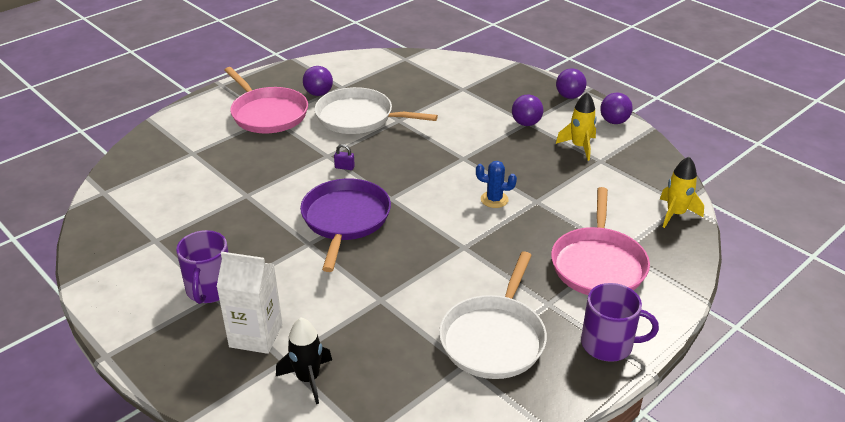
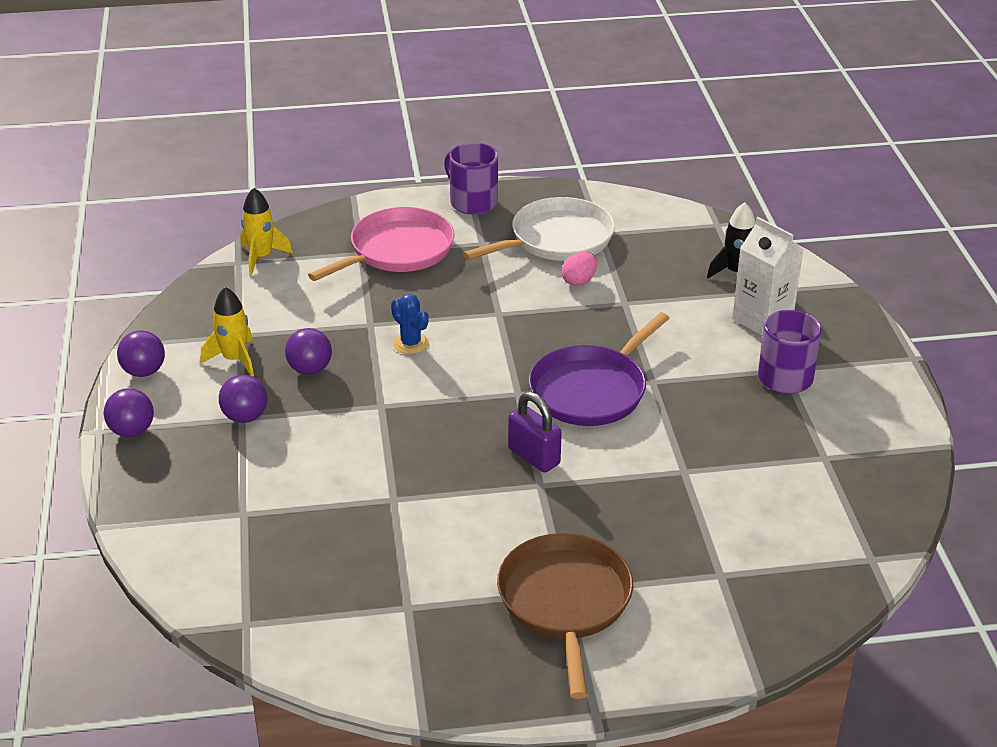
camera: 145 degrees left, 0 degrees up
(268, 114) = (565, 602): pink pan -> brown pan
(318, 94) = (456, 608): purple ball -> purple ball (310, 369)
(344, 167) = (534, 457): purple padlock -> purple padlock, size x1.97
(358, 117) = (442, 530): white pan -> none
(434, 303) = (579, 281): none -> pink egg

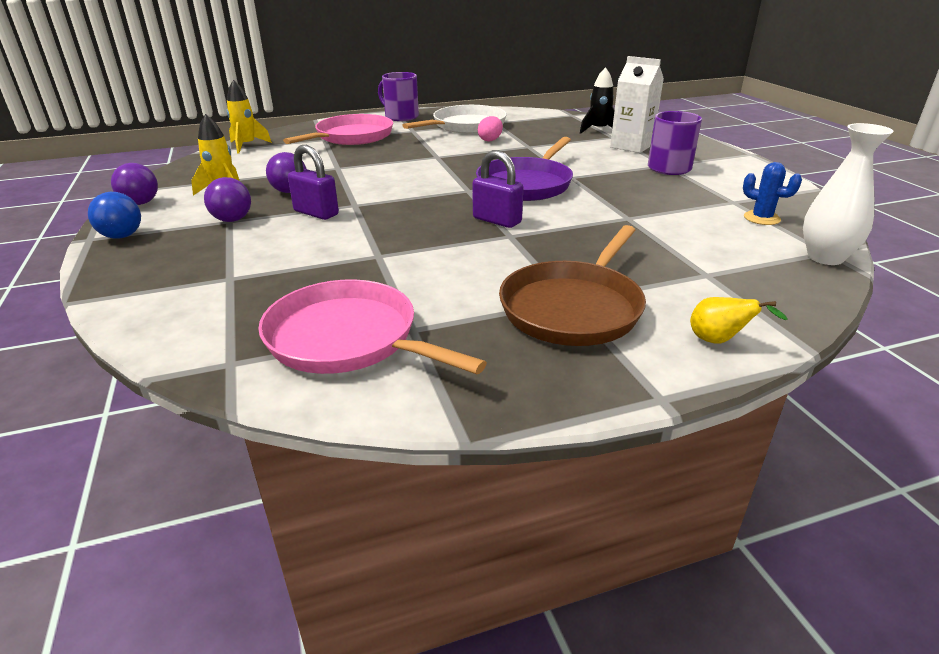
camera: 10 degrees left, 5 degrees down
(132, 431) = (122, 236): purple ball -> blue ball
(336, 416) = (316, 213): none -> purple padlock
(348, 610) = (348, 338): none -> pink pan
(411, 343) = (372, 174): blue cactus -> blue cactus (761, 218)
(565, 602) = (573, 308): brown pan -> brown pan turned 135 degrees counterclockwise
(681, 662) = (719, 341): none -> yellow pear
(863, 567) = (825, 257): none -> white vase

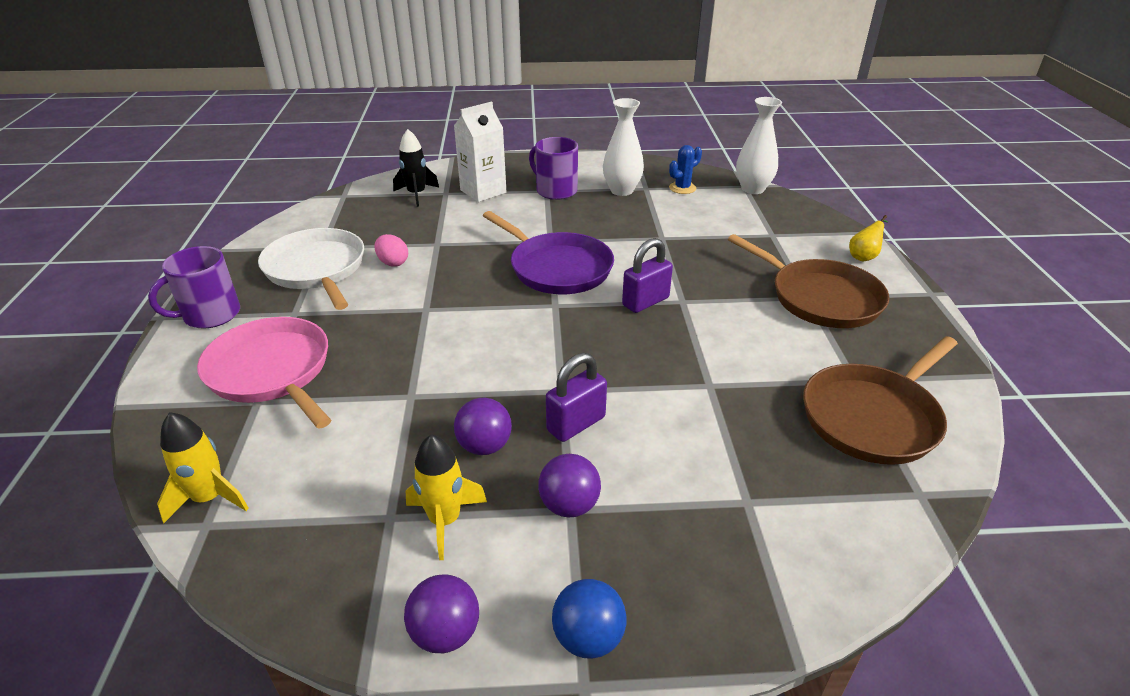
camera: 75 degrees left, 5 degrees up
(348, 338) = (873, 417): pink pan -> brown pan
(710, 192) = (621, 190): none -> white vase

